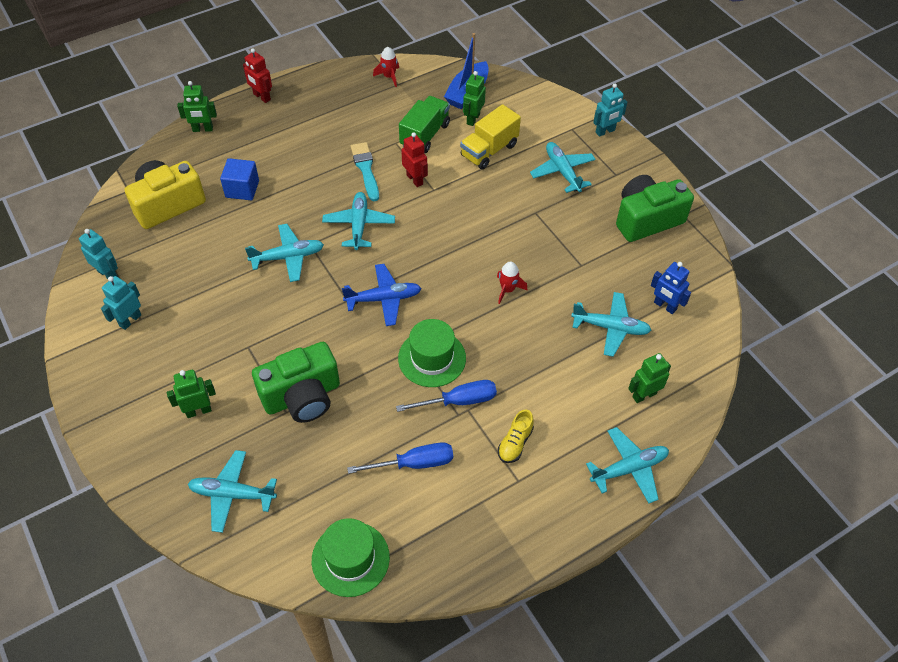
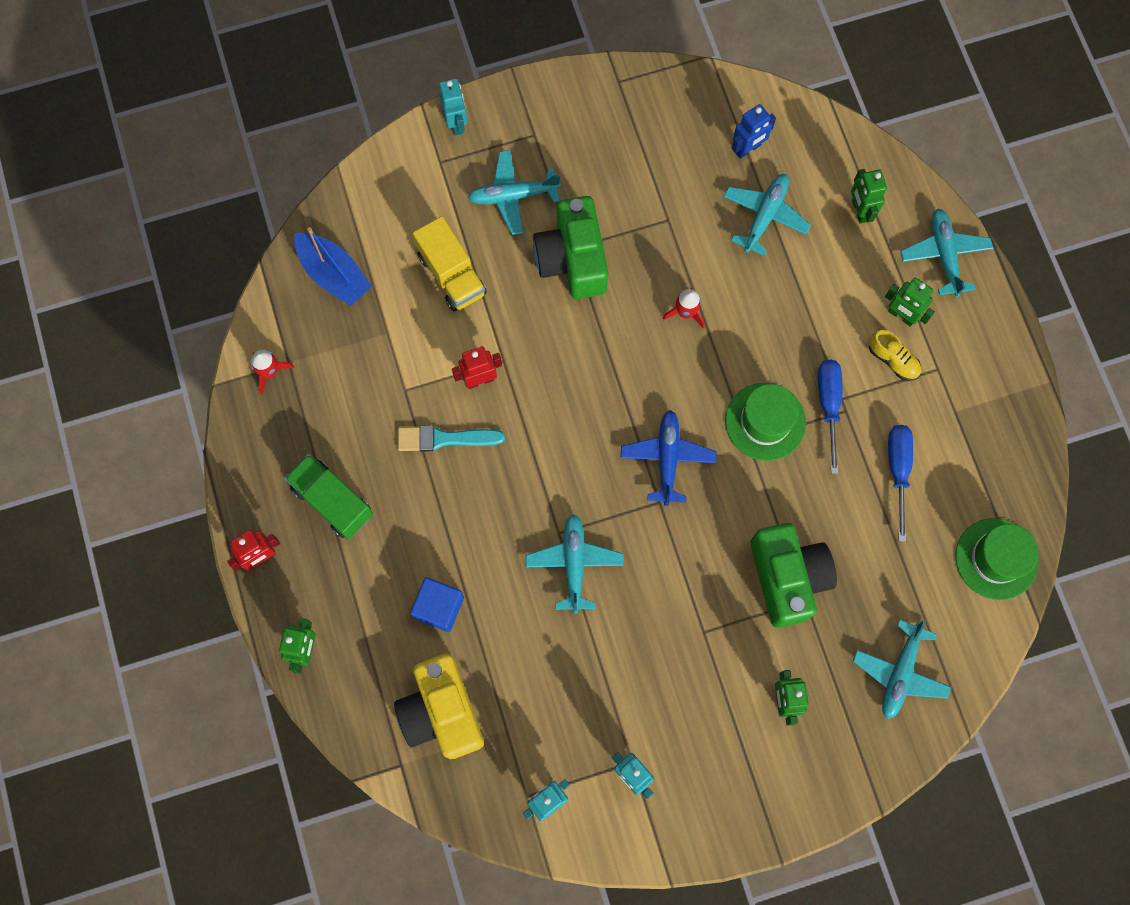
camera: 75 degrees left, 20 degrees up
(359, 225) = (541, 466): turquoise plane -> none
(425, 135) = (401, 349): green truck -> green truck (332, 501)
(473, 119) = (387, 280): green robot -> green robot (901, 315)
(646, 219) = (616, 124): green camera -> green camera (572, 259)

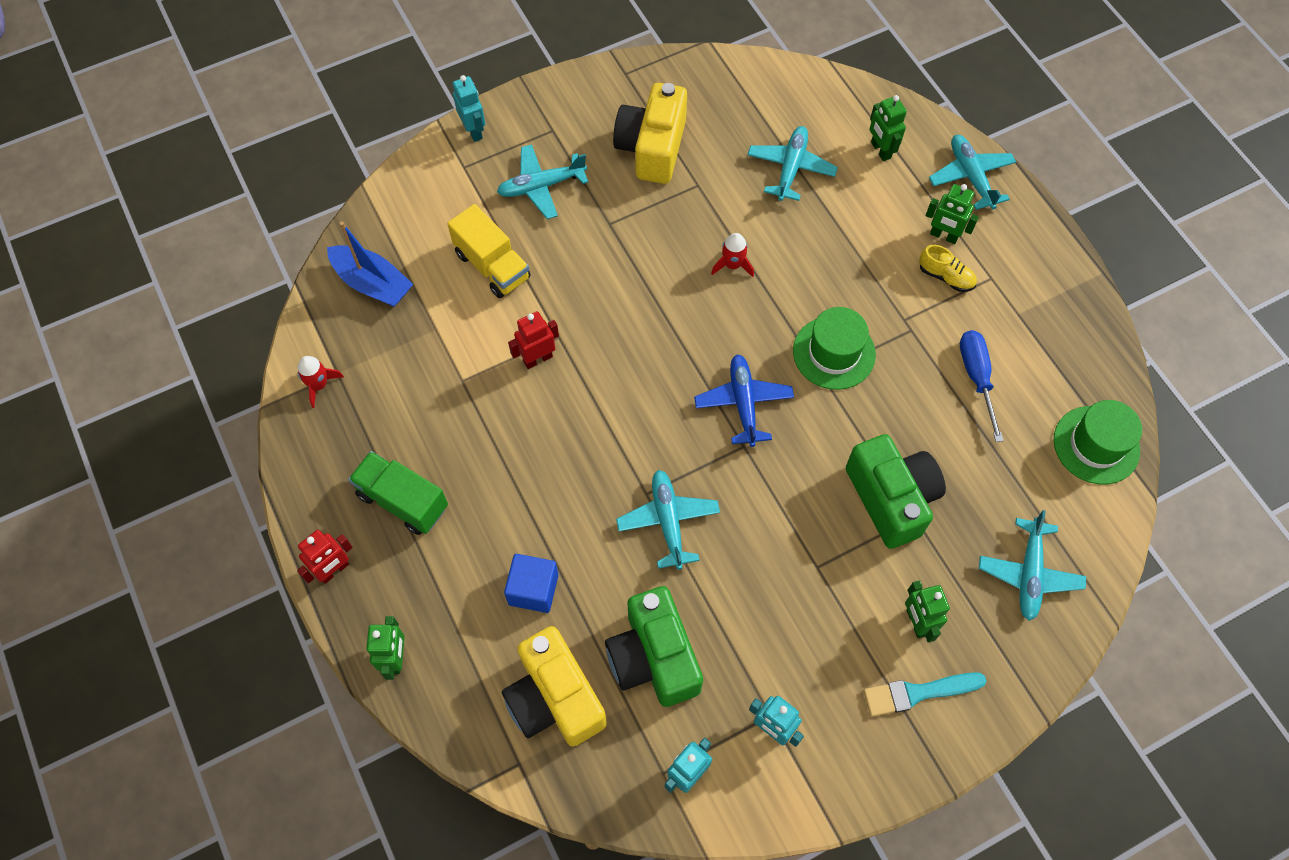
camera: 10 degrees left, 10 degrees down
(444, 439) = (511, 421): turquoise brush -> turquoise brush (918, 693)
(572, 259) = (611, 234): green camera -> green camera (654, 657)
(630, 171) = (652, 148): none -> yellow camera
(748, 149) = (761, 113): blue robot -> none
(828, 405) = (893, 328): blue screwdriver -> none

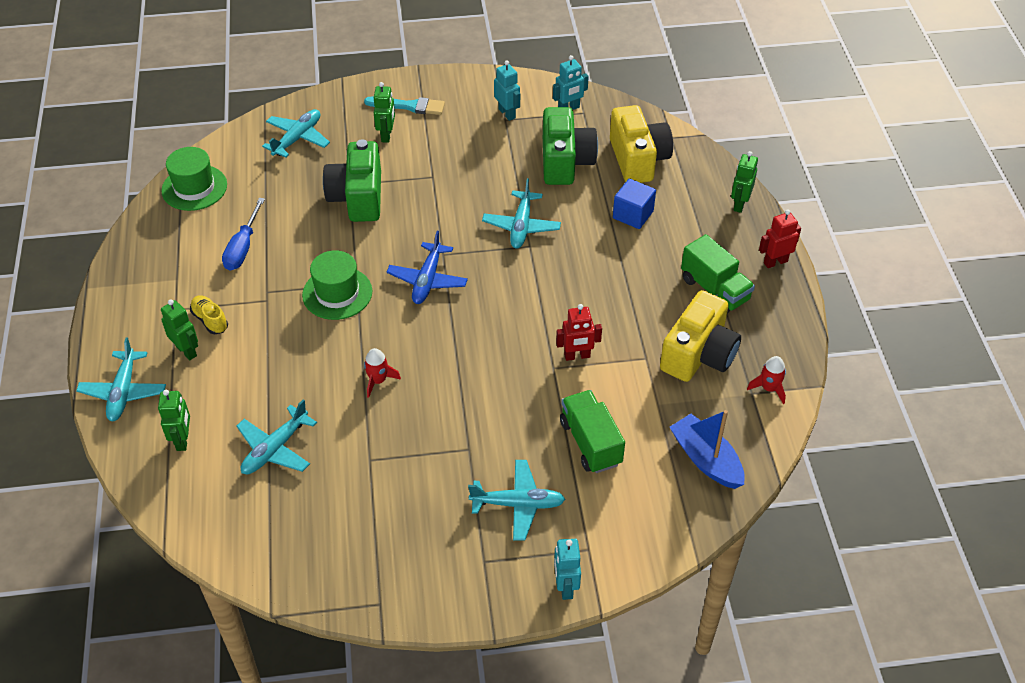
camera: 160 degrees left, 15 degrees down
(492, 266) = (590, 443): yellow truck -> green truck
(652, 148) = (393, 510): yellow camera -> yellow camera (698, 354)

